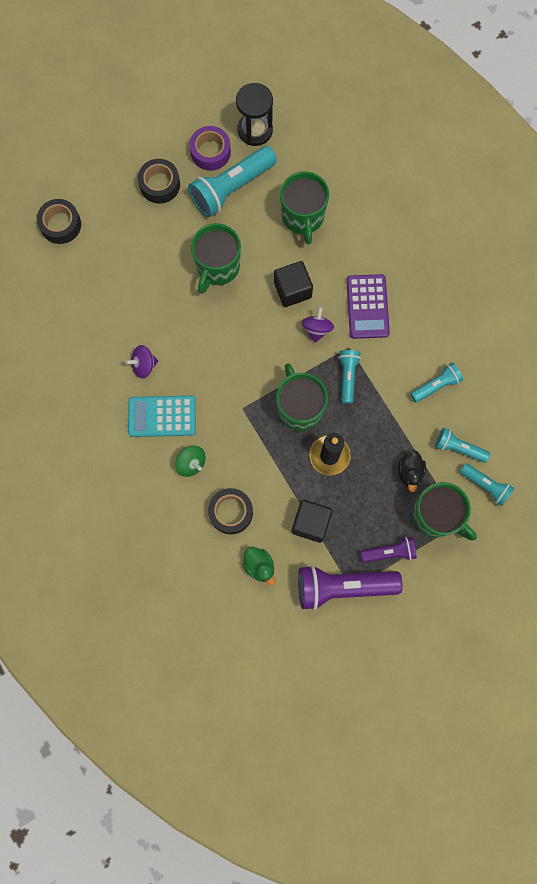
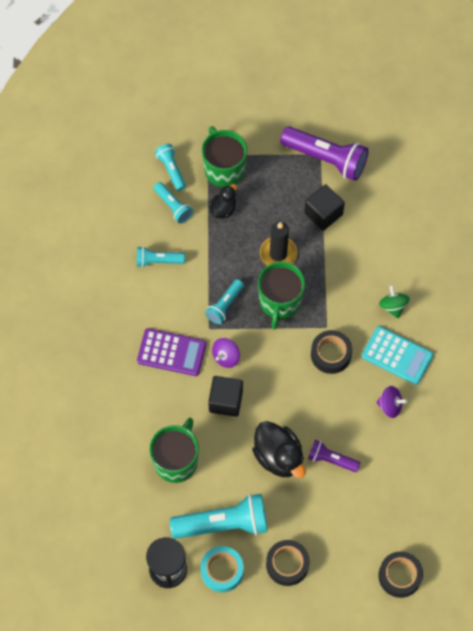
camera: 150 degrees left, 10 degrees down
(210, 152) = (222, 571): purple tape -> turquoise tape
(217, 267) = (278, 457): green mug -> black duck
(231, 512) = (381, 253): black tape -> black tape (331, 354)
(259, 566) = (381, 204): green duck -> none
(367, 307) = (171, 352): purple calculator -> purple calculator turned 75 degrees clockwise
(390, 552) = (275, 163): purple flashlight -> purple flashlight (331, 459)

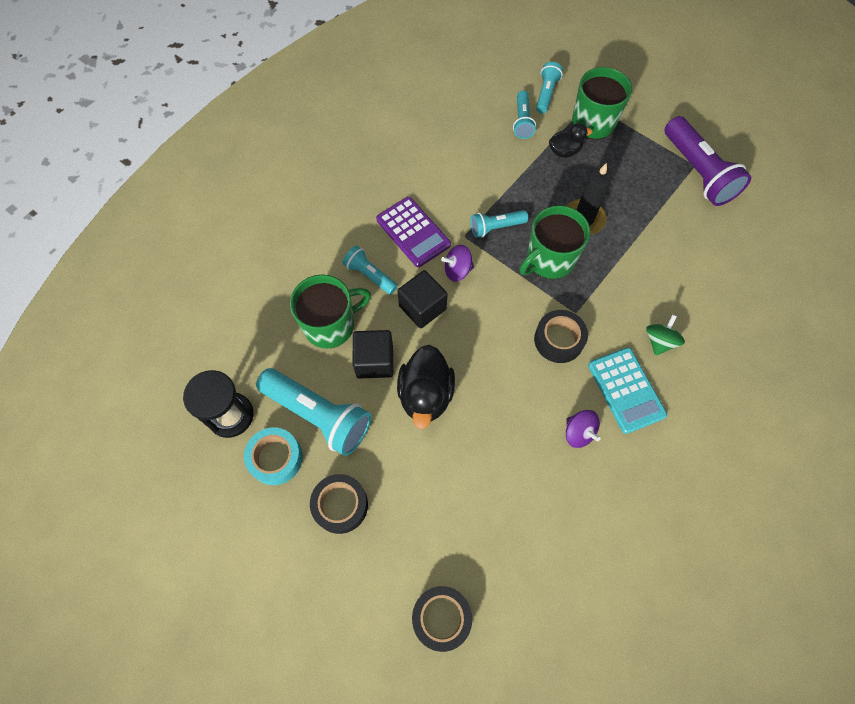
camera: 40 degrees right, 0 degrees up
(158, 261) = (470, 153): turquoise flashlight -> turquoise flashlight (370, 275)
(323, 214) = (656, 214): black cube -> black cube (374, 361)
(331, 459) = (474, 438): purple flashlight -> none

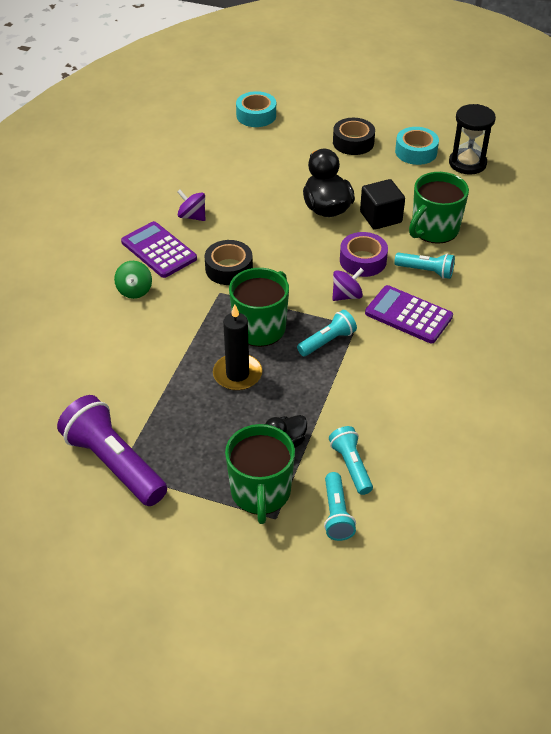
camera: 160 degrees right, 20 degrees down
(319, 415) = (402, 178): turquoise flashlight -> none
(422, 307) = (363, 260): black cube -> purple tape
(441, 618) = (256, 115): black tape -> turquoise tape
(626, 390) = (159, 250): turquoise calculator -> purple calculator

